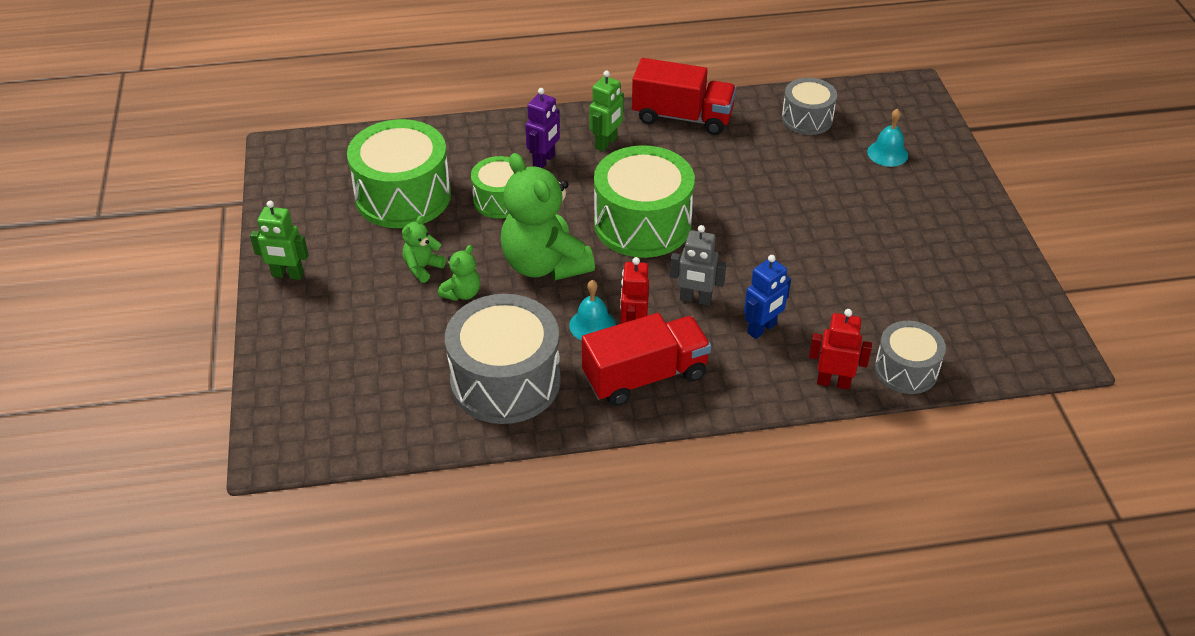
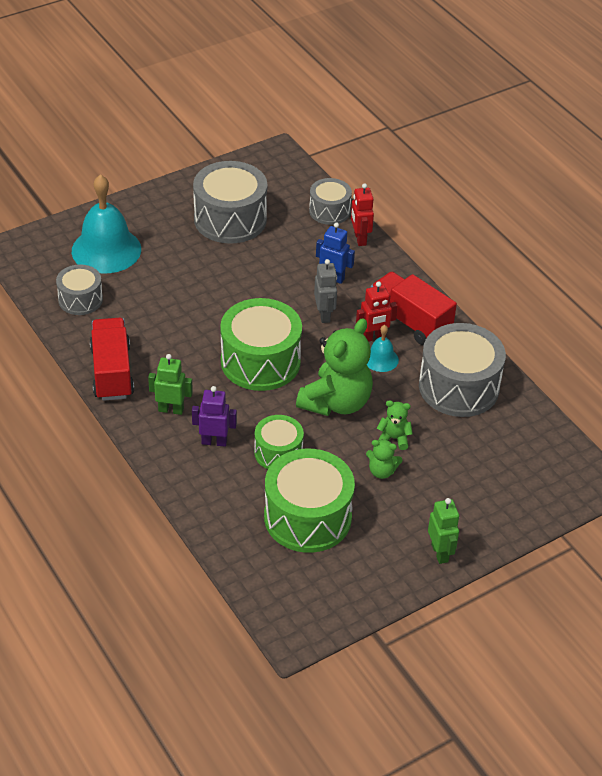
camera: 115 degrees left, 0 degrees up
(887, 153) = (106, 250): turquoise bell -> turquoise bell, size x2.11
(916, 267) = (230, 219): none -> grey drum

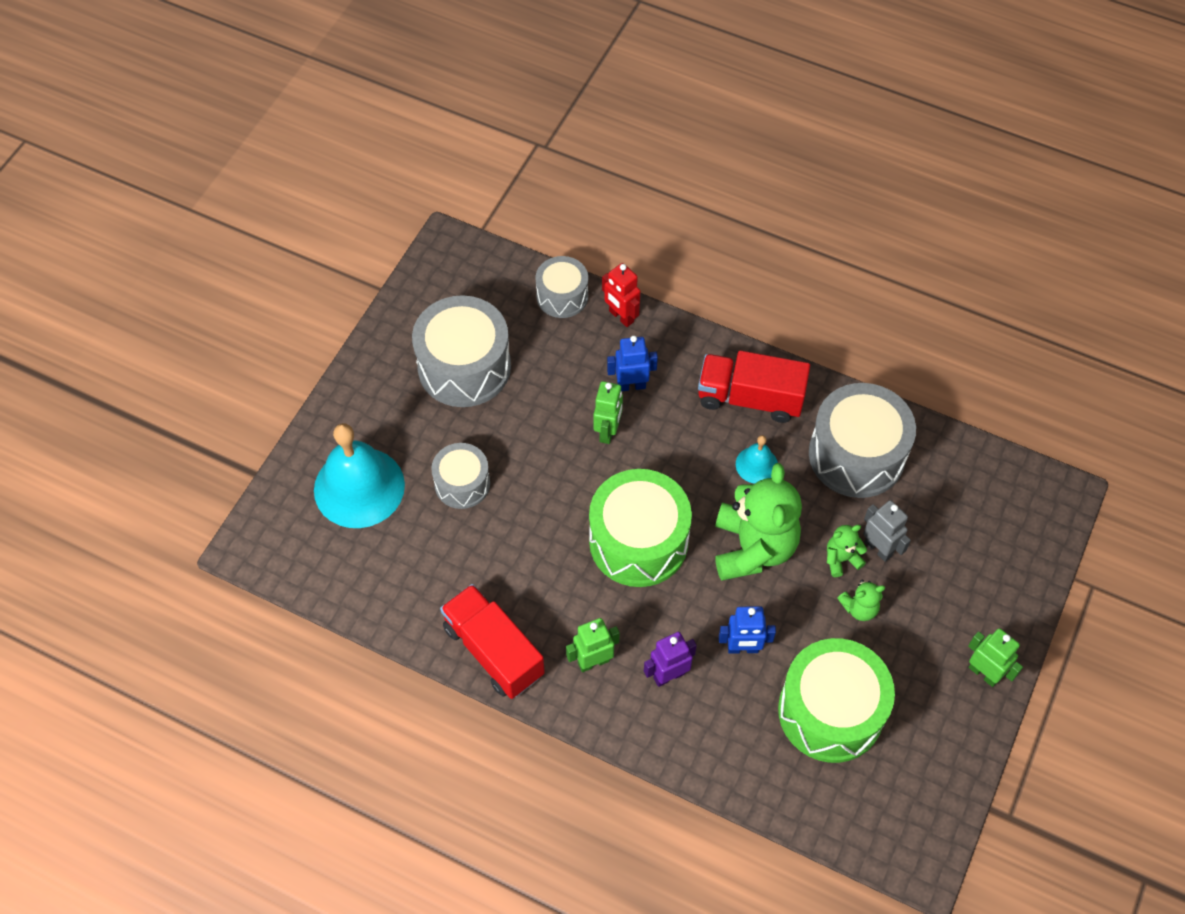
camera: 30 degrees left, 15 degrees up
(80, 299) = (383, 573): grey drum -> grey drum (462, 484)
(278, 452) = (743, 648): green drum -> blue robot
(294, 295) = (608, 431): none -> green robot
(324, 315) = (658, 440): grey robot -> grey robot (878, 548)
(373, 337) = (729, 441): red robot -> none

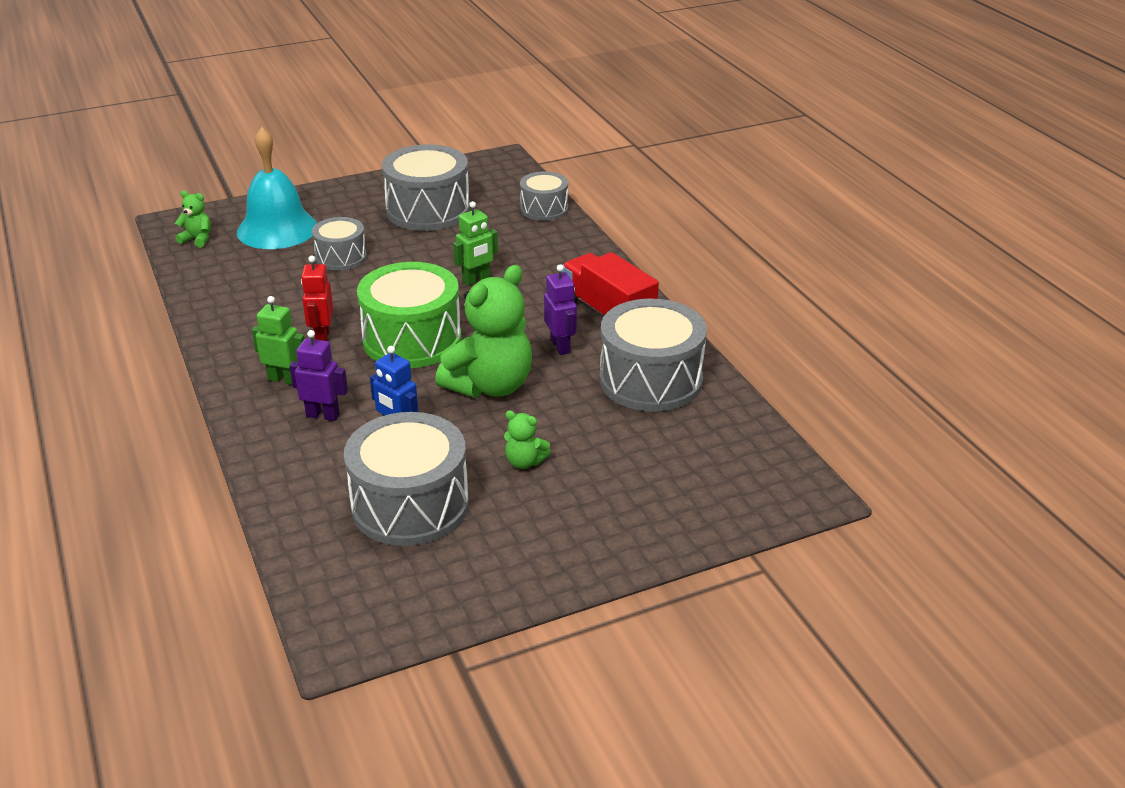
camera: 40 degrees right, 25 degrees down
(493, 651) = (231, 339): red truck -> none
(621, 316) = (571, 234): red robot -> red robot (322, 337)
(631, 385) = (527, 267): blue robot -> none
(756, 465) = (560, 346): turquoise bell -> purple robot
(830, 711) = (410, 505): green drum -> grey drum
(841, 559) = (551, 428): green teddy bear -> green teddy bear (197, 239)
(878, 548) = (592, 438): grey robot -> none
(984, 673) = (575, 560): green robot -> none

